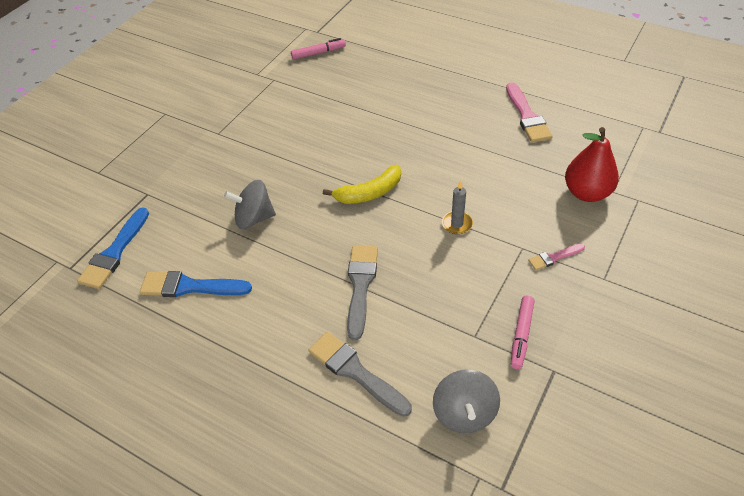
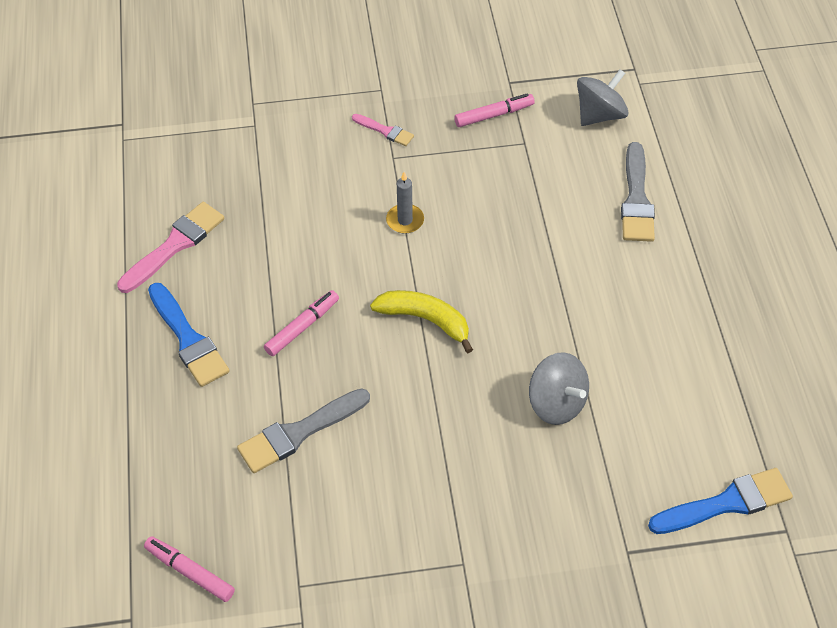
camera: 130 degrees left, 5 degrees up
(190, 287) = (689, 390): blue brush -> blue brush (188, 339)
(360, 285) = (550, 250): grey brush -> grey brush (299, 433)
(416, 141) = (302, 327): none -> pink marker
(587, 193) = (273, 143): red pear -> none

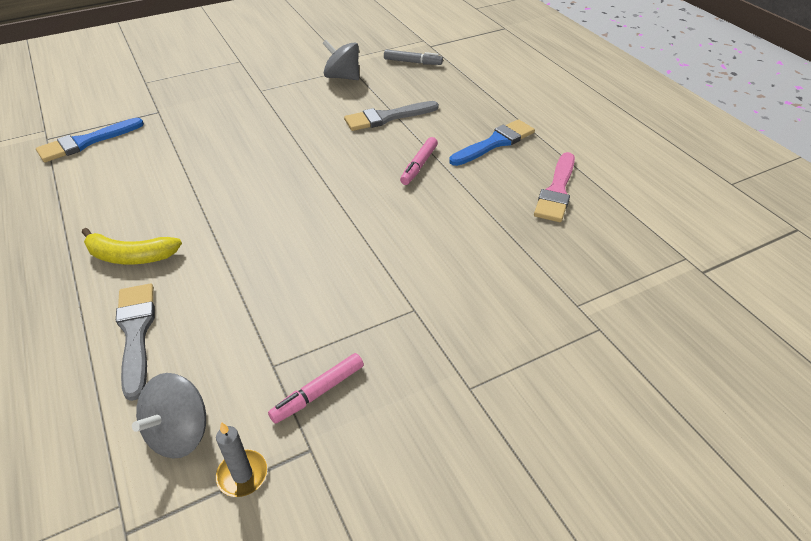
camera: 160 degrees right, 10 degrees down
(188, 339) = (495, 143): blue brush -> blue brush turned 105 degrees clockwise
(190, 572) = (412, 62): pink marker -> grey marker
(299, 433) = (387, 117): grey brush -> grey brush turned 150 degrees counterclockwise
(385, 131) = (437, 336): pink brush -> none
(405, 220) = (374, 254): grey candle -> grey candle (242, 474)
(425, 320) = (325, 189): yellow banana -> yellow banana (130, 256)
(556, 403) = (210, 165): grey spinning top -> grey spinning top (342, 77)

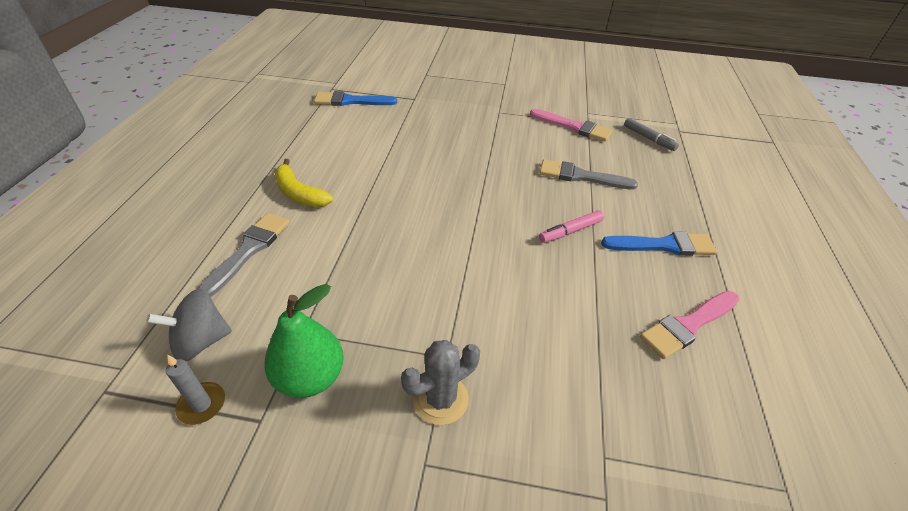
camera: 35 degrees right, 0 degrees up
(318, 392) = (310, 377): pink marker -> green pear
(342, 77) = (574, 127): grey spinning top -> pink brush
(438, 340) = (440, 399): none -> grey cactus

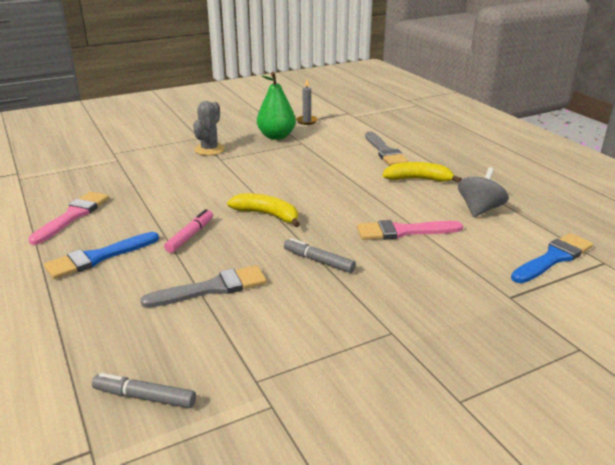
camera: 145 degrees right, 15 degrees down
(201, 341) = (340, 128): grey spinning top -> grey spinning top (479, 210)
(484, 221) = (267, 215): none -> yellow banana
(490, 162) = (318, 261): none -> grey marker
(574, 127) = (270, 360): pink brush -> pink brush (403, 231)

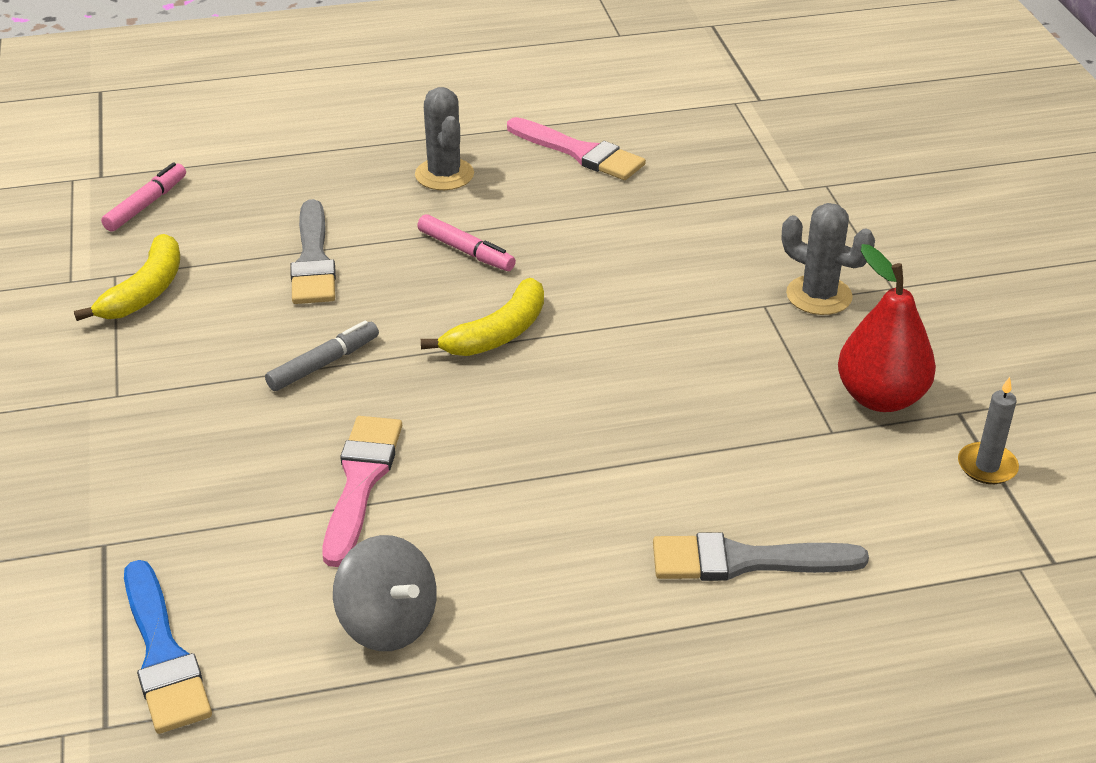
camera: 105 degrees right, 10 degrees up
(98, 257) = (444, 175): blue brush -> grey cactus
(145, 397) = (146, 204): grey marker -> pink marker
(276, 136) = (880, 398): green pear -> red pear
(418, 179) = (568, 572): yellow banana -> yellow banana (145, 291)

